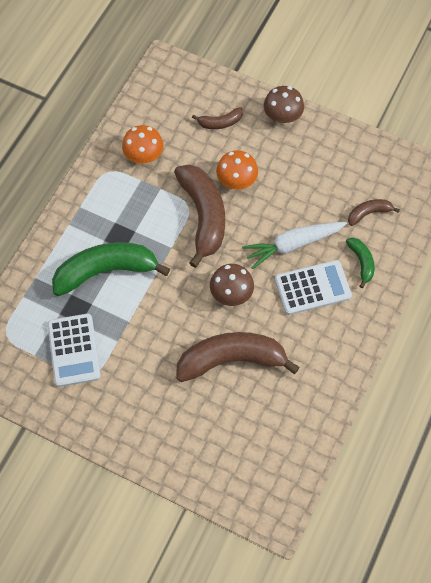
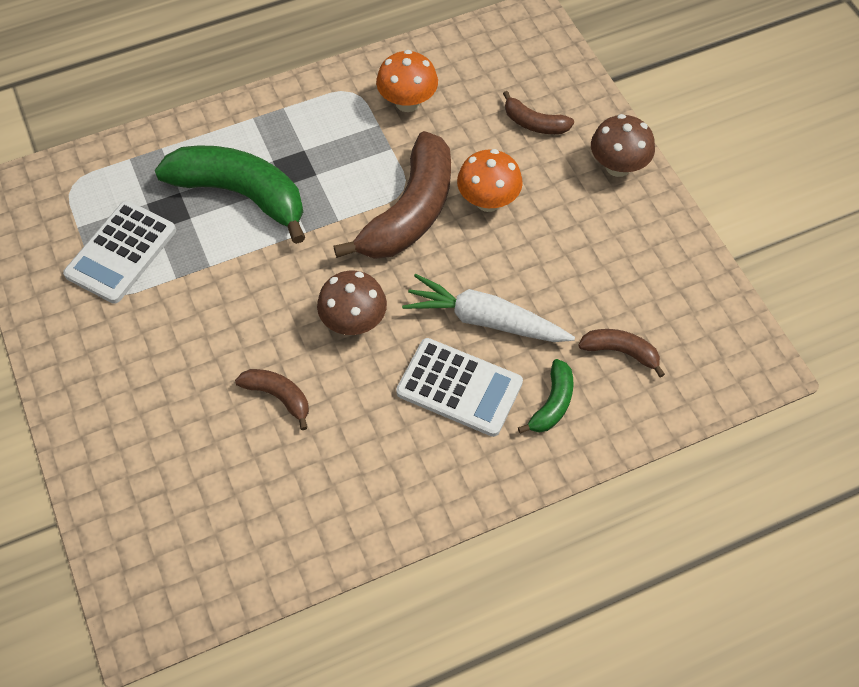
camera: 40 degrees right, 5 degrees down
(231, 360) = (278, 396): brown banana -> brown banana, size x0.48

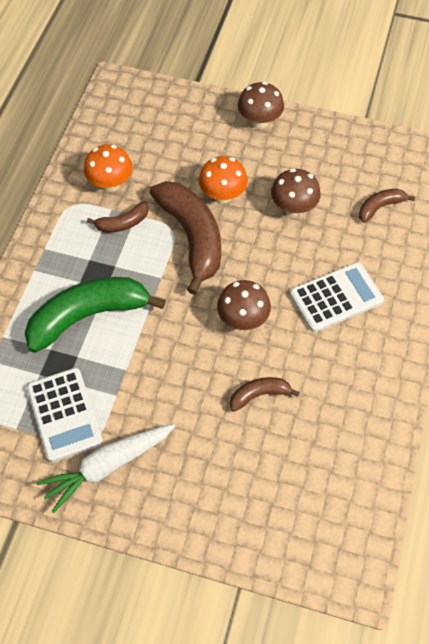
camera: 50 degrees left, 0 degrees up
(485, 320) = (302, 253): white carrot -> white carrot (107, 466)
(534, 123) = (191, 136): brown banana -> brown banana (123, 223)
(536, 272) = (293, 208): none -> brown mushroom
(552, 403) = (385, 261): green banana -> none

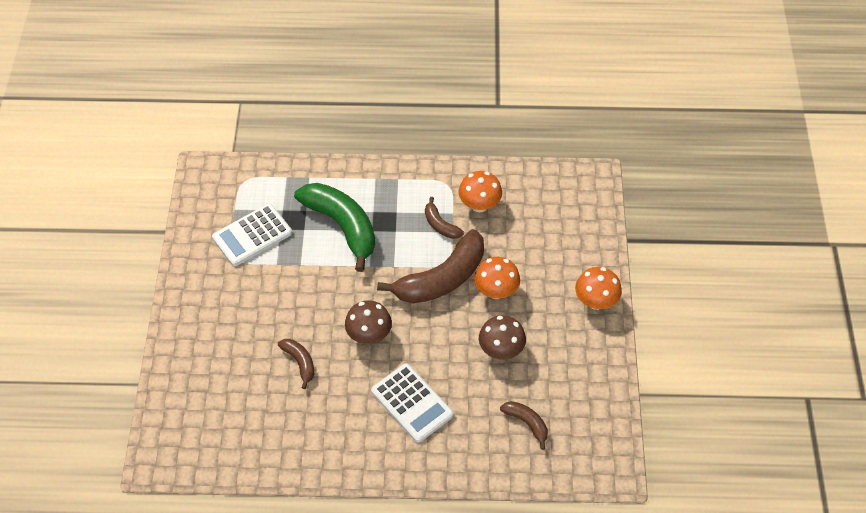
camera: 75 degrees right, 5 degrees down
(107, 466) = (216, 274): white carrot -> none
(259, 121) = (595, 301): brown mushroom -> orange mushroom

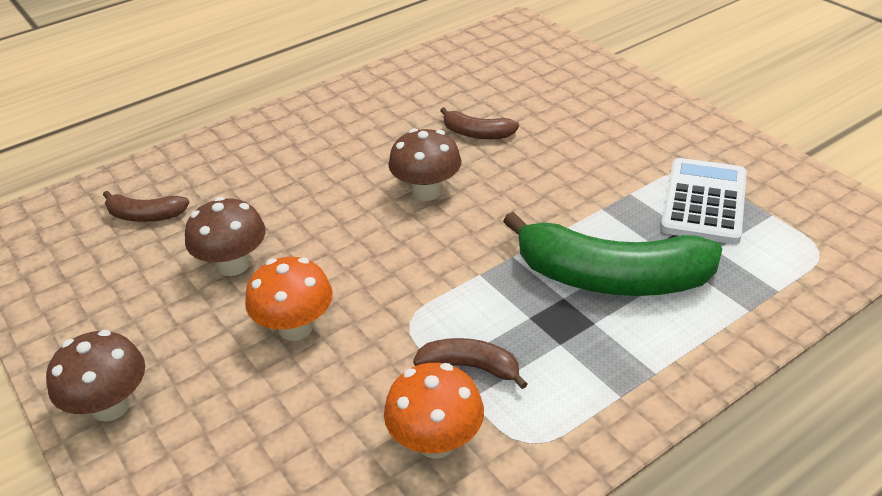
camera: 145 degrees right, 15 degrees down
(412, 403) = (310, 165): white calculator -> none
(442, 278) = (394, 298): brown banana -> none
(595, 301) = (111, 406): orange mushroom -> brown mushroom

